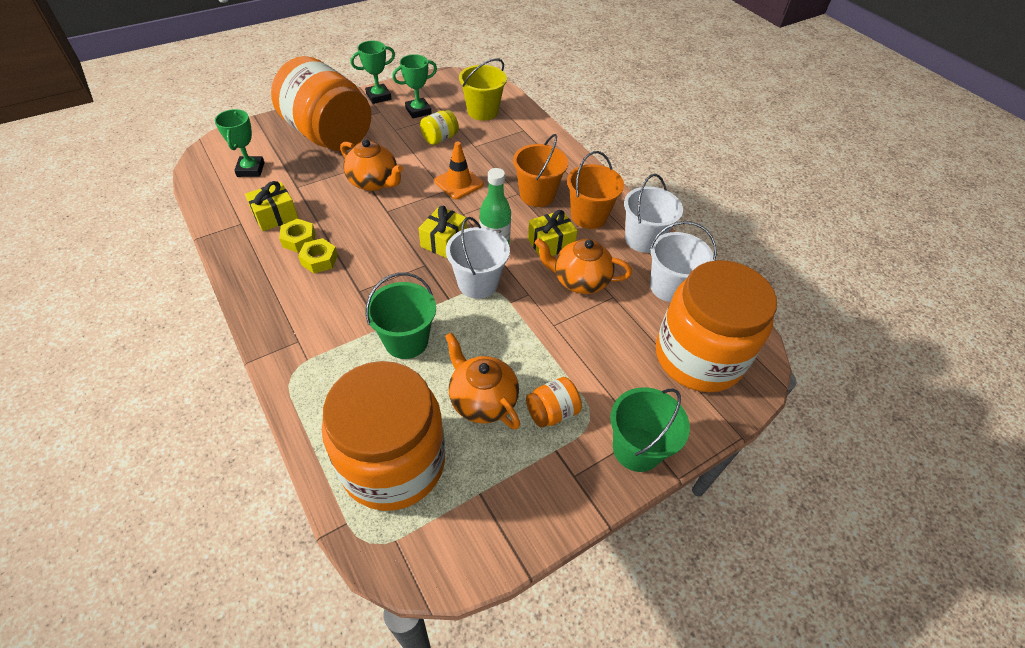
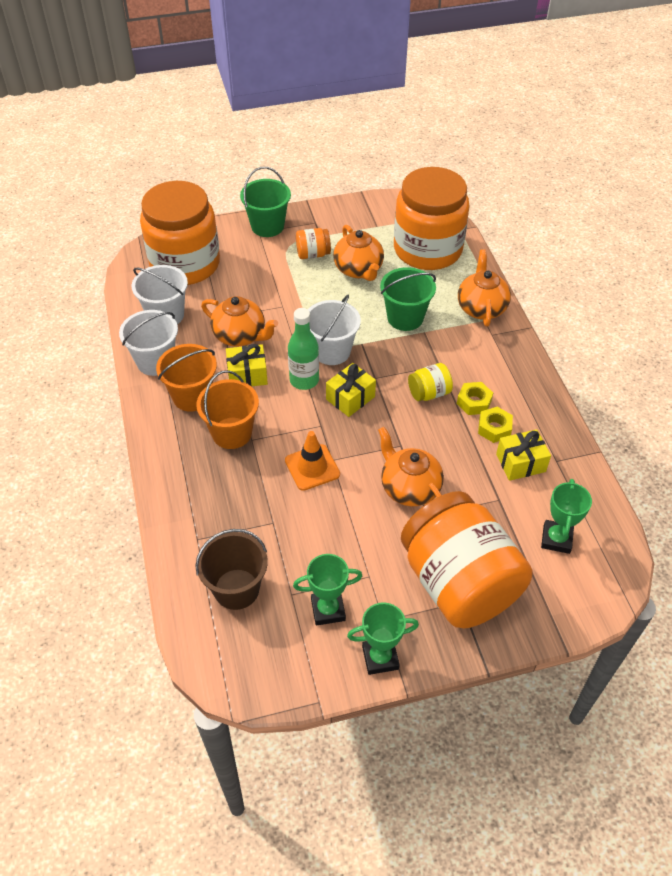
camera: 160 degrees left, 0 degrees up
(311, 376) = (481, 308): none -> orange teapot
(440, 138) = (313, 545): yellow jar -> yellow jar (429, 393)
(482, 111) = (236, 589): yellow bucket -> brown bucket

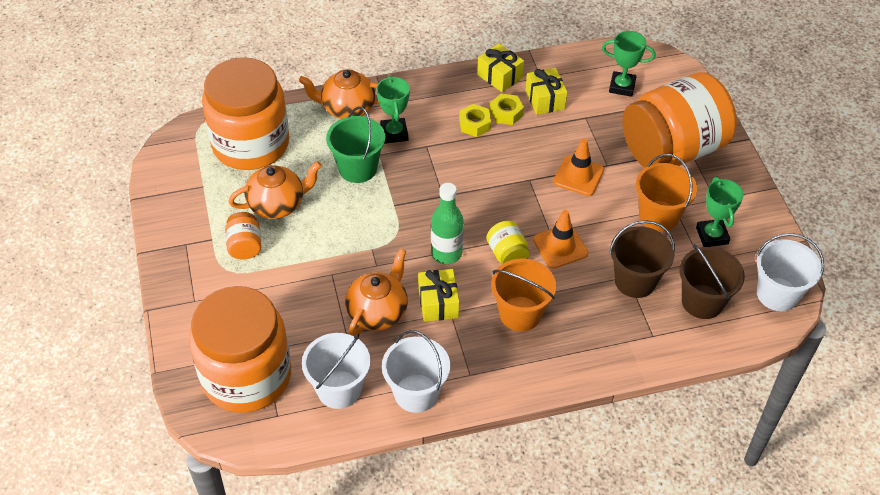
camera: 90 degrees left, 0 degrees up
(192, 396) = (470, 352): orange bucket -> orange bucket (658, 216)
(266, 529) = (635, 281): none -> brown bucket
(267, 226) = (185, 291): green bucket -> none
(332, 351) = (405, 230): white bucket -> white bucket (777, 294)
(350, 398) = (470, 216): yellow gift -> yellow gift (499, 76)
(380, 658) = (749, 202): green trophy -> green trophy (394, 133)
(409, 488) = (578, 176): orange teapot -> orange traffic cone
(429, 393) = (463, 155): yellow jar -> yellow jar (507, 254)

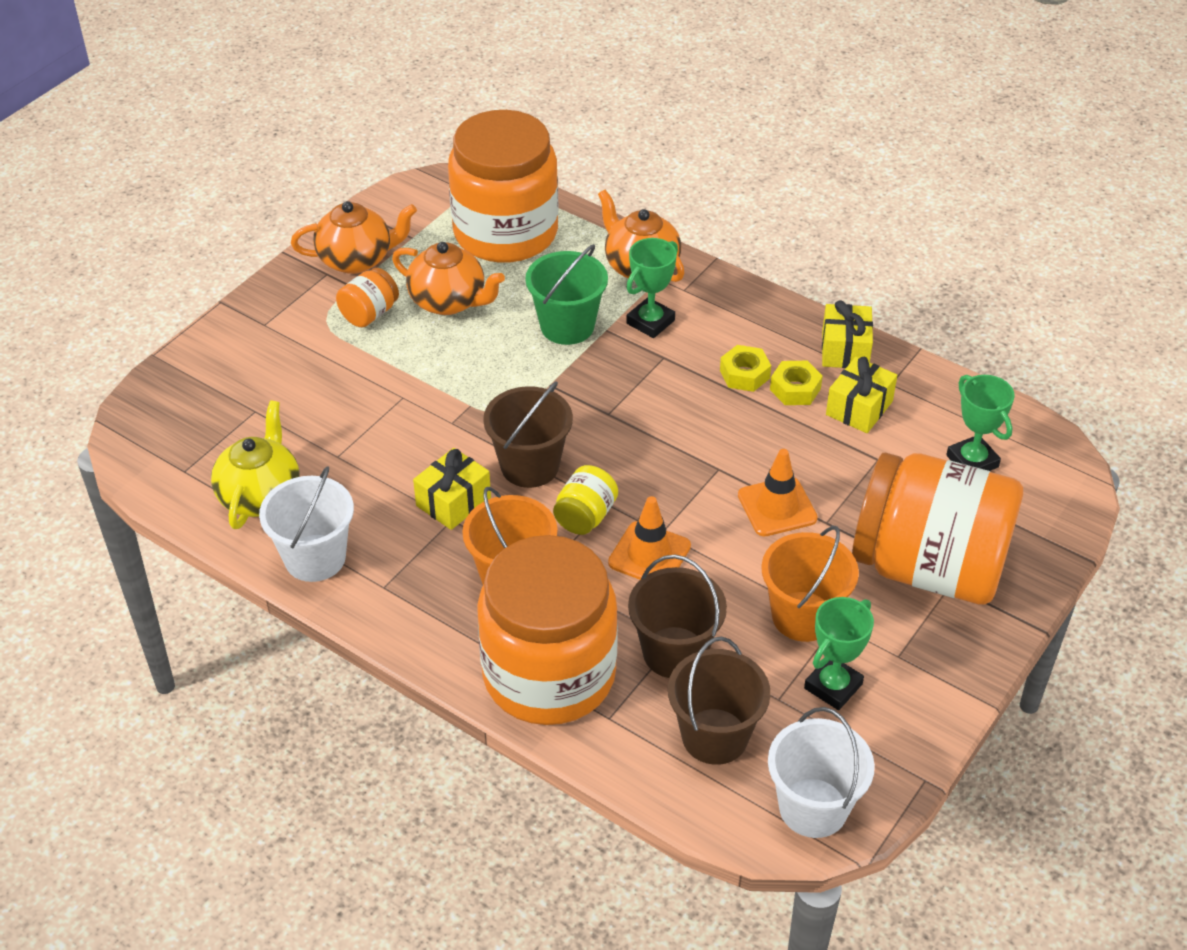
camera: 50 degrees right, 5 degrees down
(246, 376) = (210, 418): orange jar -> orange jar (549, 674)
(339, 389) = (260, 495): white bucket -> yellow teapot
(378, 312) = (391, 462): orange teapot -> orange teapot (357, 259)
(446, 253) = (530, 466): green bottle -> brown bucket

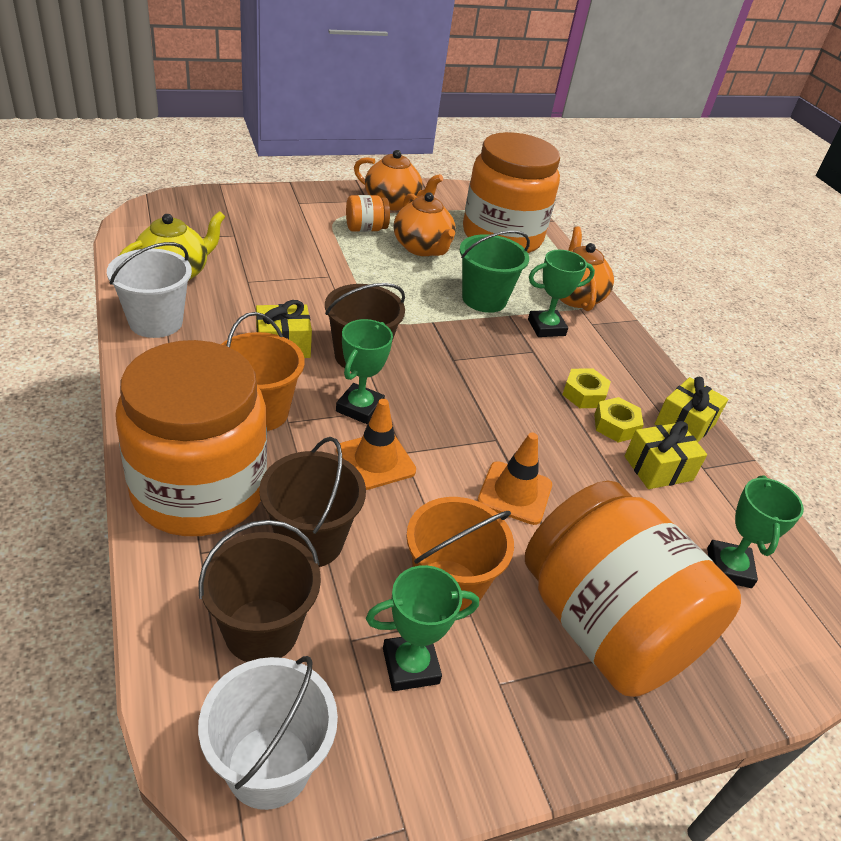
camera: 30 degrees right, 5 degrees down
(585, 516) = (359, 408): yellow jar -> green trophy

